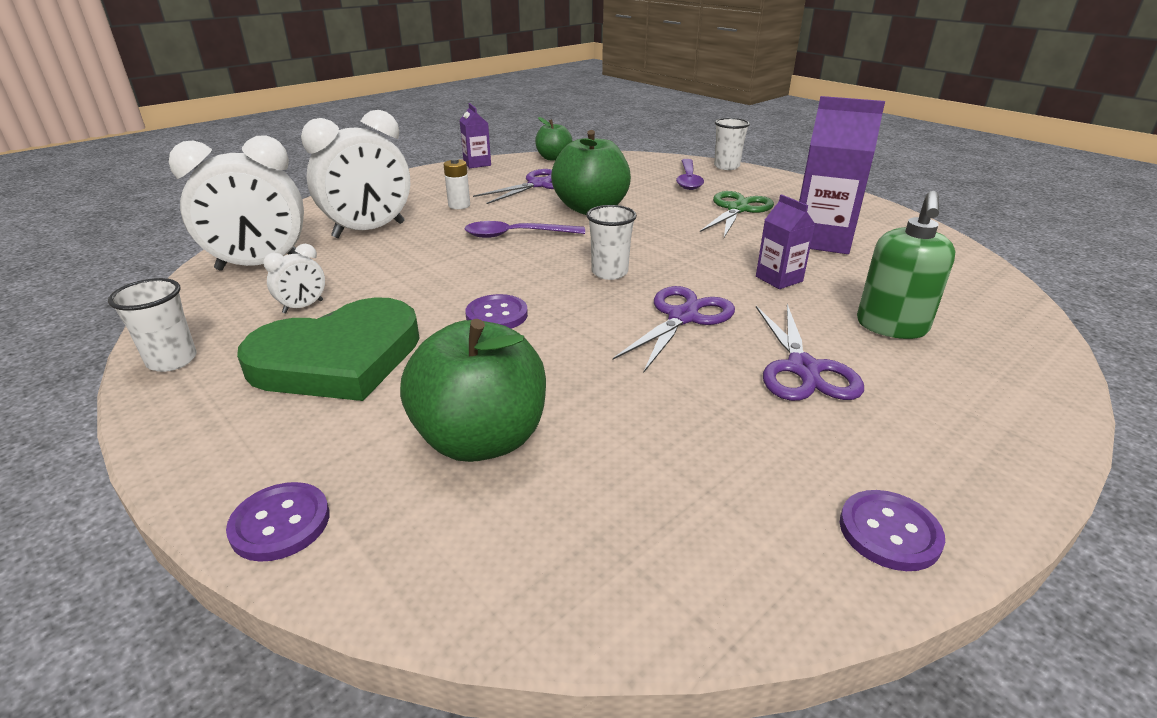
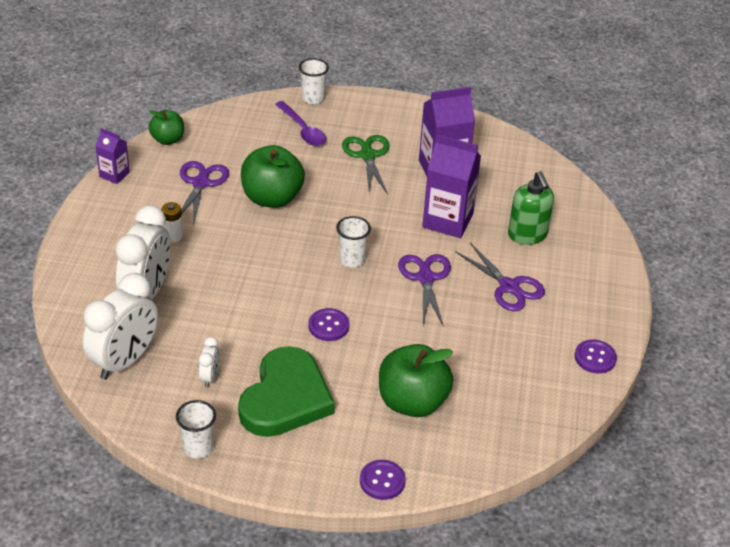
camera: 40 degrees left, 10 degrees up
(516, 235) = (255, 250): purple spoon -> none
(779, 279) = (447, 220): purple carton -> purple carton, size x1.84

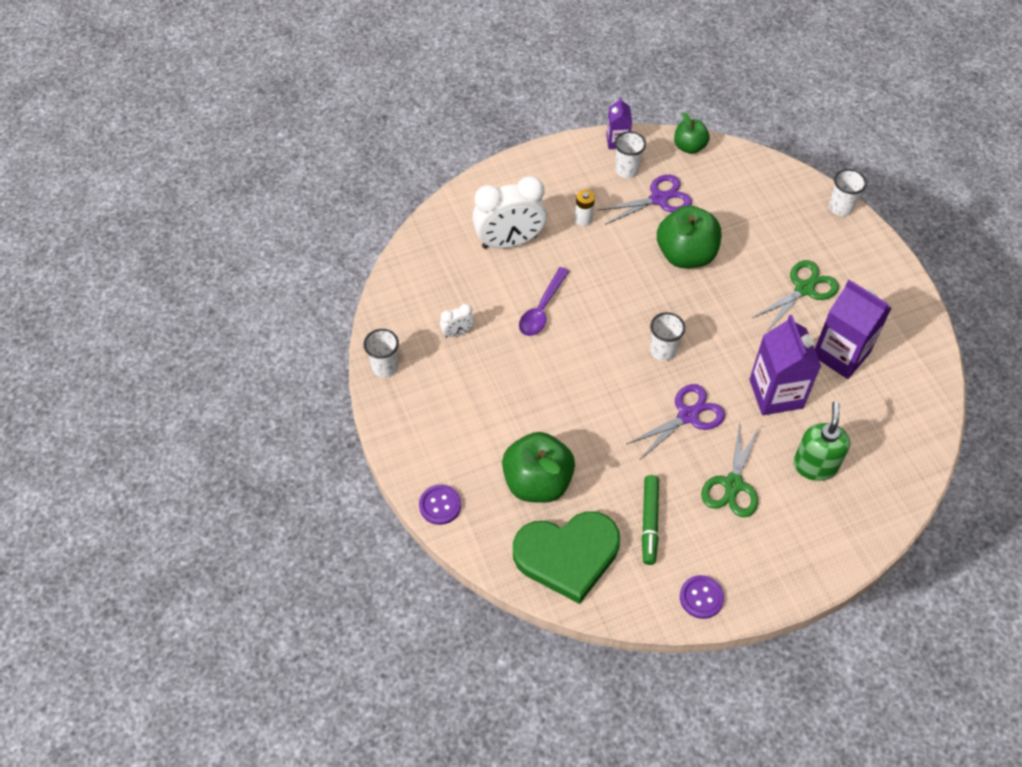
camera: 60 degrees right, 15 degrees up
(125, 361) = (432, 272): white clock -> none
(151, 185) = (627, 170): none -> white cup
(285, 398) = (474, 393): green heart -> green heart (567, 555)
(302, 130) = (791, 225): purple spoon -> purple spoon (542, 309)
(328, 326) = (573, 378): purple button -> none
(505, 352) = (649, 522): none -> green marker
(509, 287) = (733, 484): purple scissors -> green scissors
(527, 235) = (815, 465): green soap dispenser -> green soap dispenser turned 150 degrees clockwise

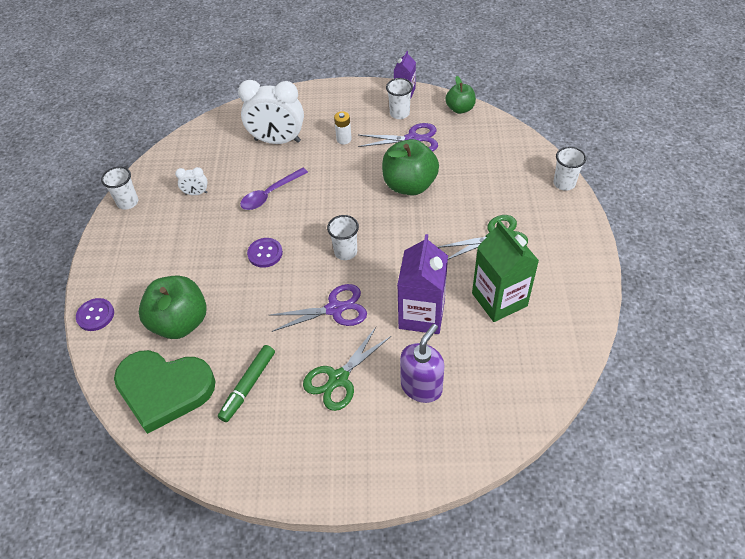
camera: 25 degrees right, 5 degrees down
(701, 597) = (251, 467): purple button -> purple button (265, 253)
(815, 465) = (421, 386): green soap dispenser -> purple soap dispenser
(841, 354) = (499, 299): purple carton -> green carton

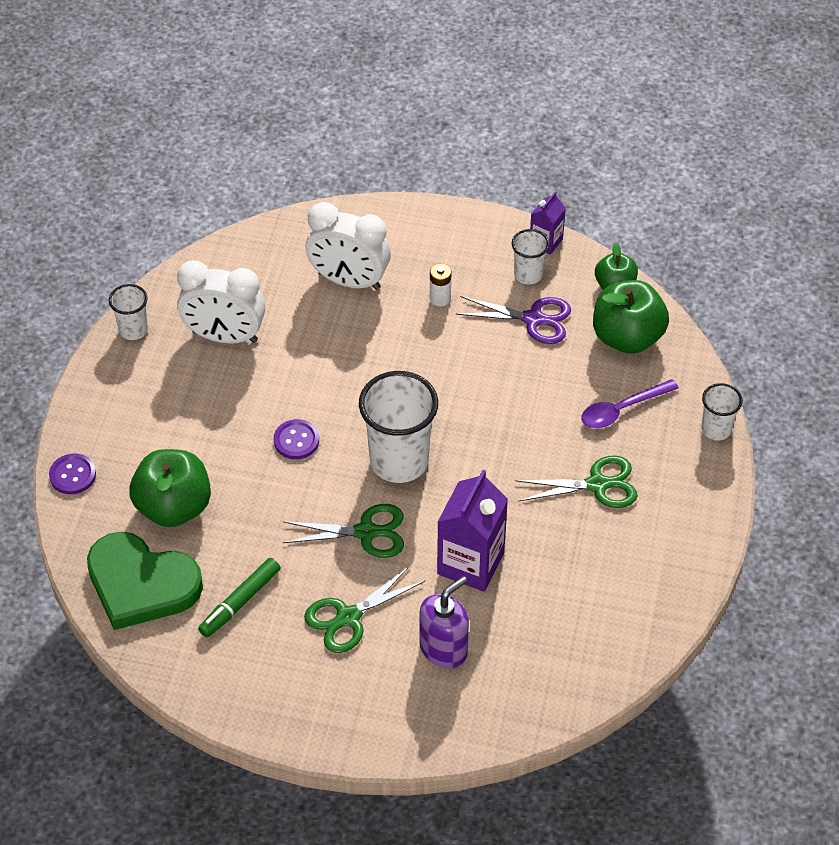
camera: 10 degrees right, 0 degrees up
(196, 193) = (224, 336): white clock -> white clock, size x2.22
(270, 194) = (321, 359): purple spoon -> purple spoon (622, 409)
(334, 309) = (365, 532): purple scissors -> green scissors
(345, 252) = (399, 461): white cup -> white cup, size x1.92
(409, 185) = (509, 386): green apple -> green apple (627, 337)
(499, 299) = (573, 566): green carton -> none

